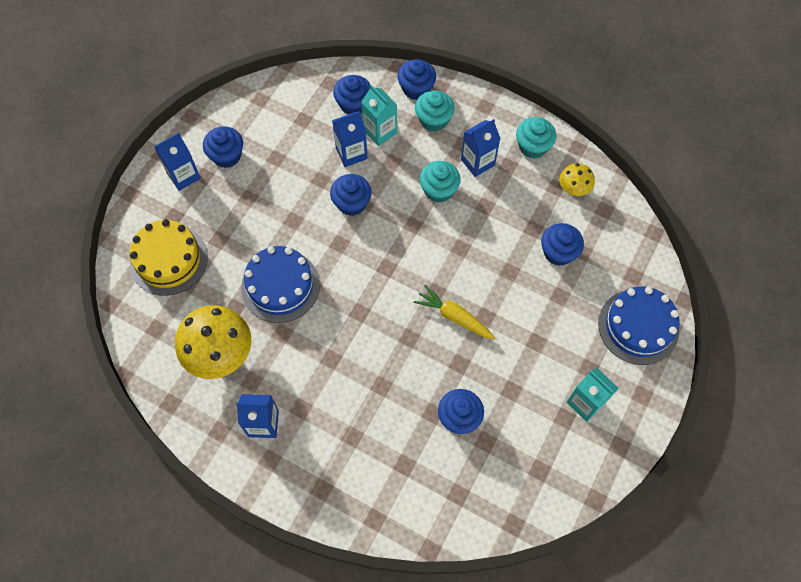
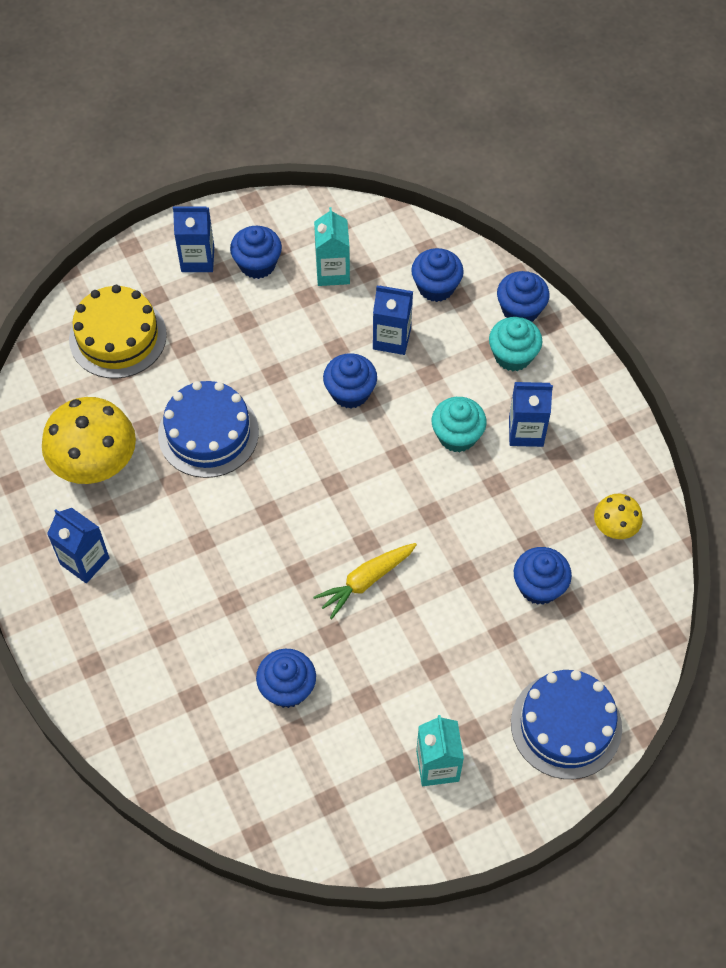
camera: 35 degrees right, 5 degrees down
(380, 131) = (442, 333): turquoise carton -> turquoise carton (332, 272)
(454, 317) = (366, 581): yellow carrot -> yellow carrot turned 105 degrees counterclockwise
(533, 146) = (605, 452): turquoise cupcake -> none

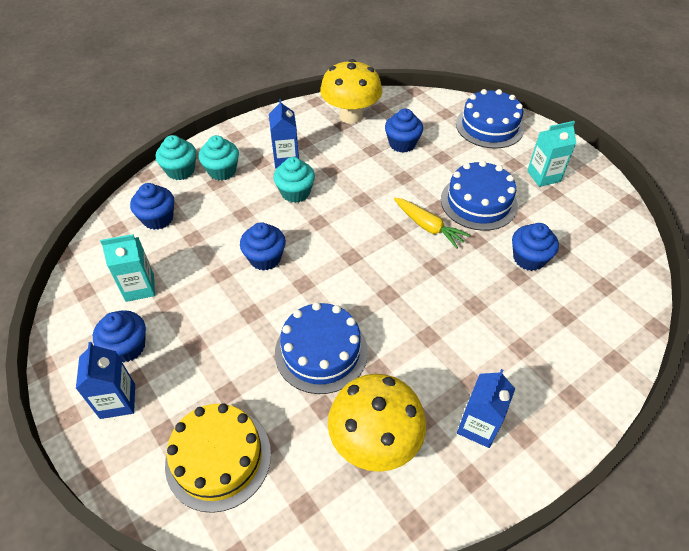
camera: 100 degrees left, 10 degrees down
(392, 339) = (210, 239): blue carton -> none
(400, 657) = (478, 202): none -> blue cake
(520, 310) = (180, 170): blue cupcake -> turquoise cupcake
(614, 528) = (351, 116): yellow mushroom -> yellow mushroom, size x1.94

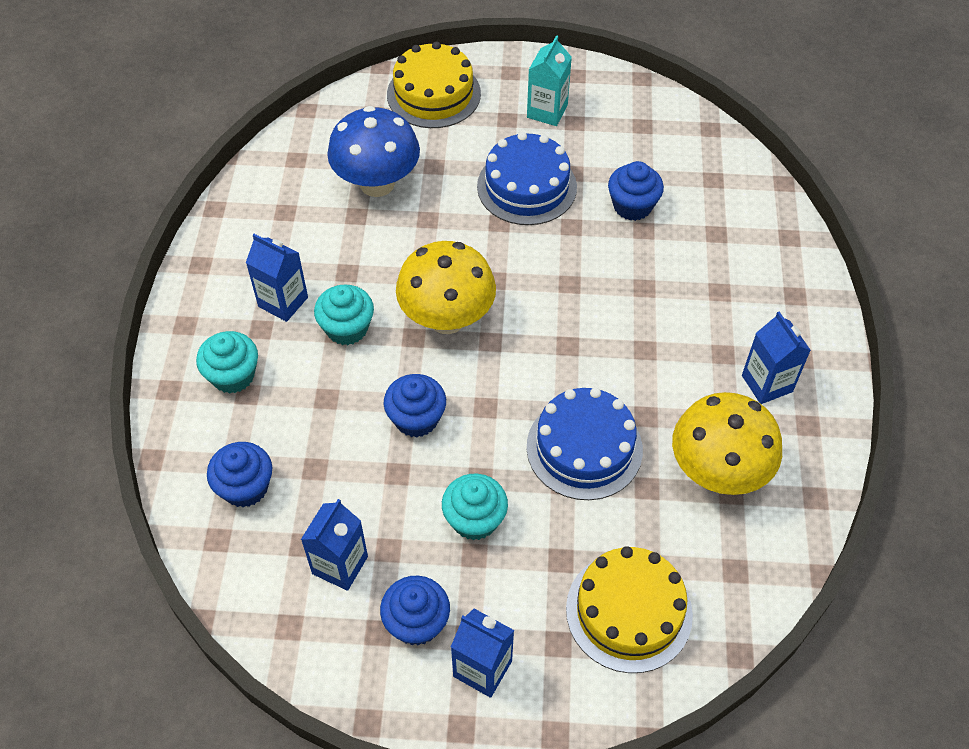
camera: 50 degrees left, 5 degrees up
(140, 287) = (340, 565): turquoise carton -> blue carton
(180, 170) = (184, 417): turquoise cupcake -> turquoise cupcake (475, 519)
(351, 116) = (280, 195): yellow mushroom -> yellow mushroom (447, 318)
(402, 144) = (377, 183): blue cupcake -> blue mushroom
(428, 227) = (516, 251): yellow carrot -> none
(489, 126) = (433, 94): blue cake -> yellow cake

